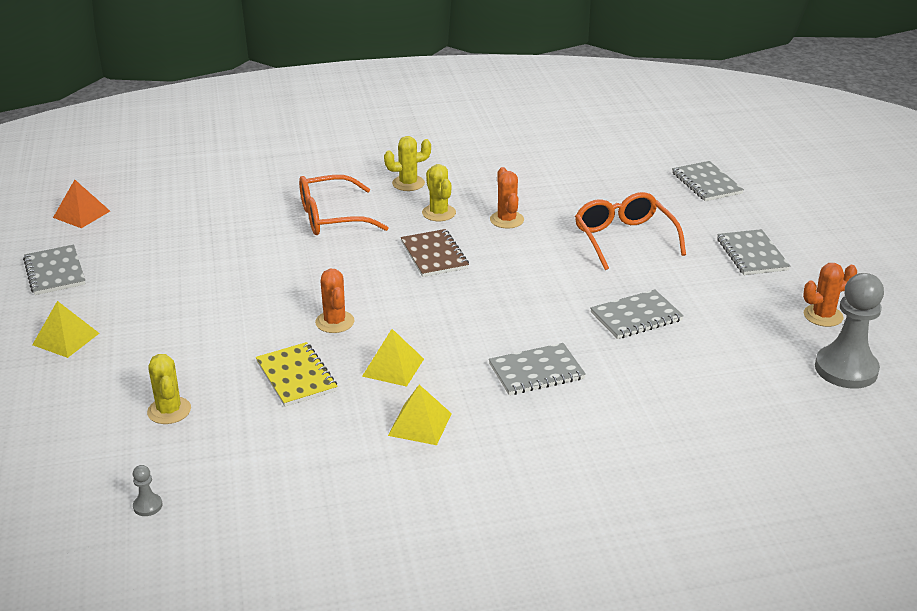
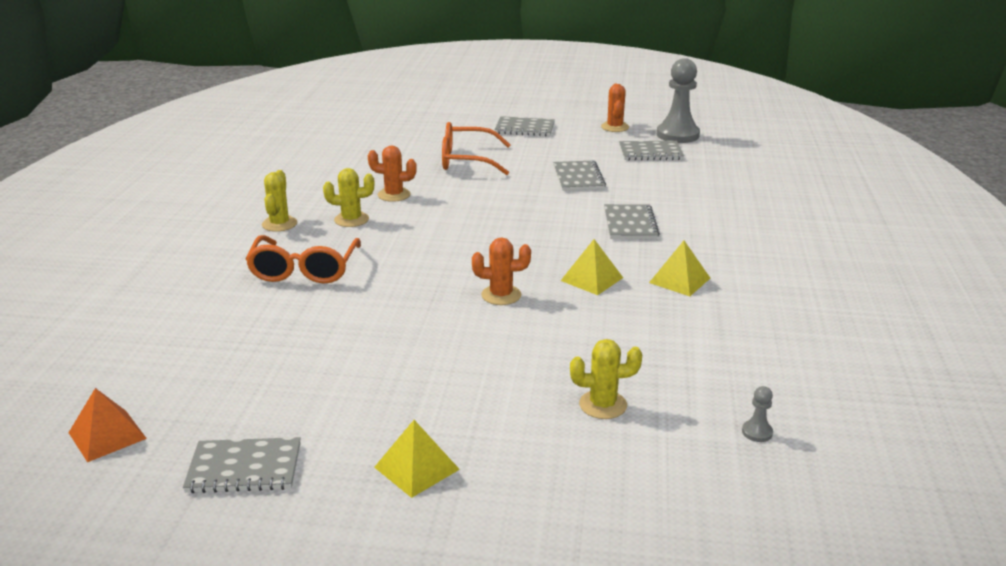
camera: 70 degrees left, 5 degrees down
(296, 376) = (580, 326): yellow notebook -> none
(434, 255) = (424, 233): brown notebook -> none
(706, 183) = (413, 120): grey notebook -> grey notebook (650, 153)

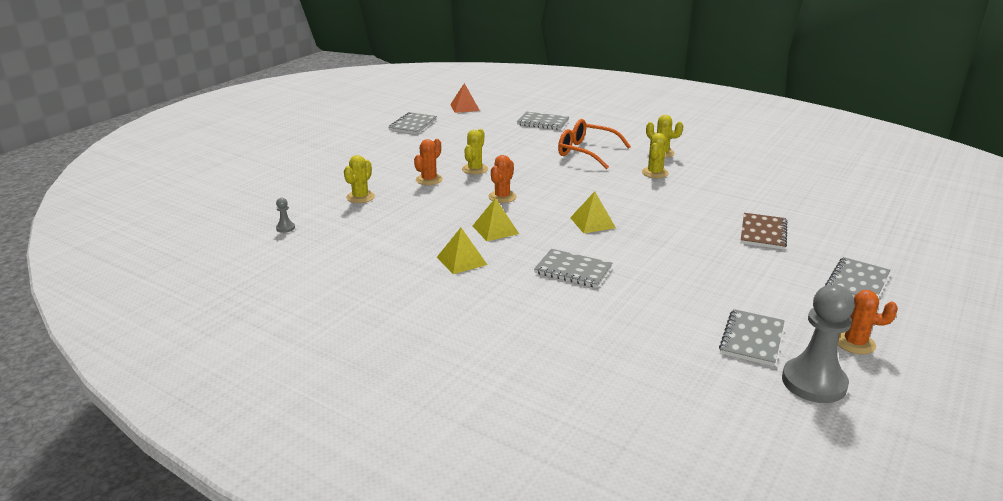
camera: 115 degrees right, 0 degrees up
(394, 195) = (694, 192): orange cactus -> orange cactus (429, 180)
(416, 468) = (371, 151): yellow pyramid -> yellow pyramid (592, 222)
(425, 338) = (475, 169): none -> yellow cactus
(467, 160) = (763, 233): orange glasses -> brown notebook
(578, 178) = (693, 275): grey notebook -> grey notebook (543, 122)

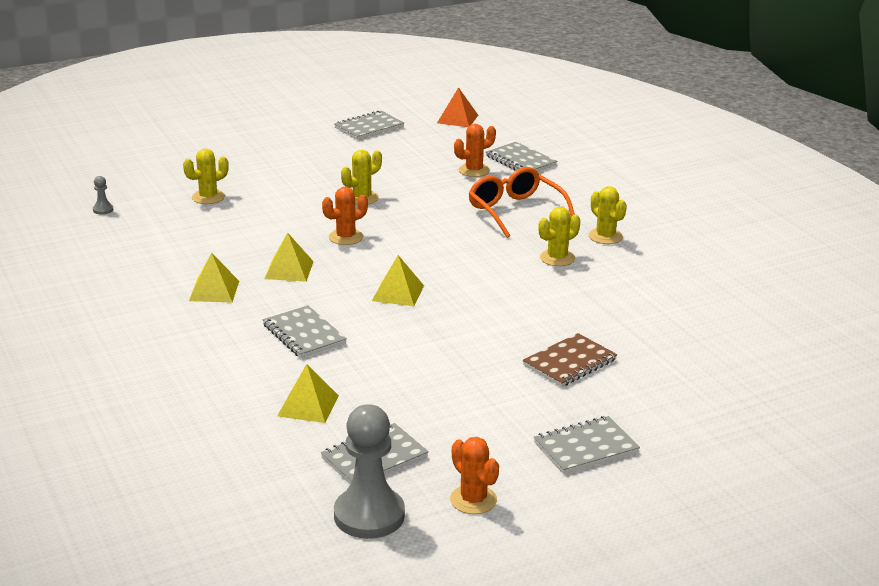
camera: 30 degrees right, 0 degrees up
(429, 180) = (298, 197): orange cactus -> orange cactus (474, 170)
(652, 319) = (308, 405): none -> yellow pyramid

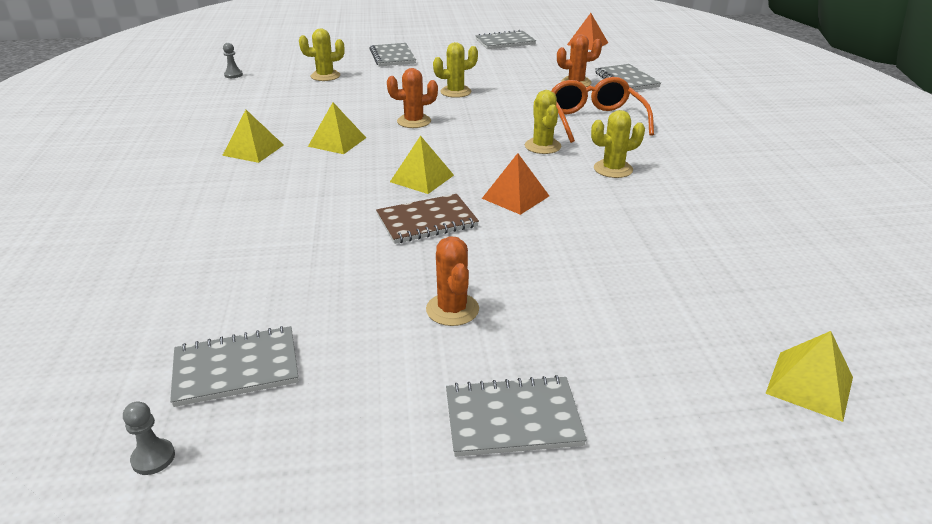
camera: 20 degrees right, 5 degrees up
(304, 334) = (294, 204): grey notebook -> grey notebook (392, 57)
(308, 405) = (226, 283): yellow pyramid -> yellow pyramid (809, 385)
(369, 515) = (153, 458): grey pawn -> grey pawn, size x0.40
(473, 500) = (304, 469): orange cactus -> orange cactus (452, 309)
(490, 296) = (515, 197): none -> orange pyramid
(569, 363) = (560, 289): brown notebook -> brown notebook (427, 221)
(605, 236) = (678, 155): yellow cactus -> yellow cactus (542, 146)

